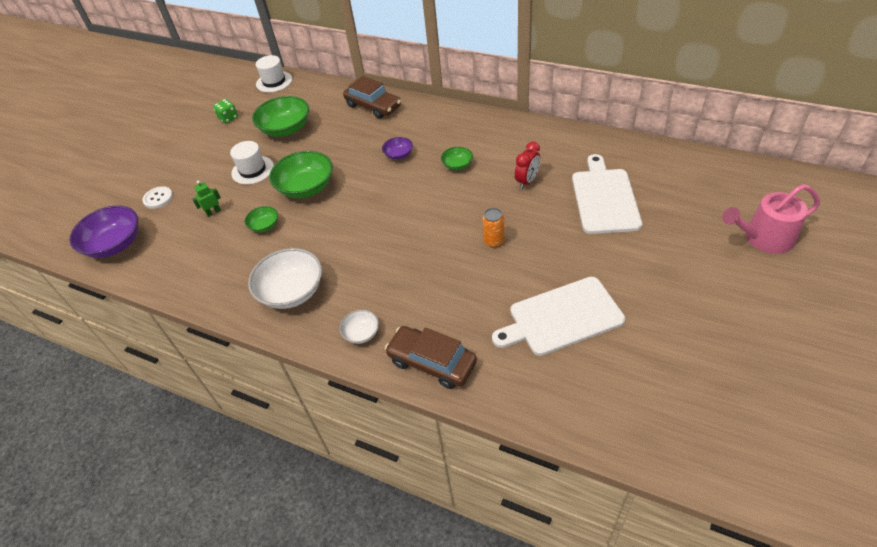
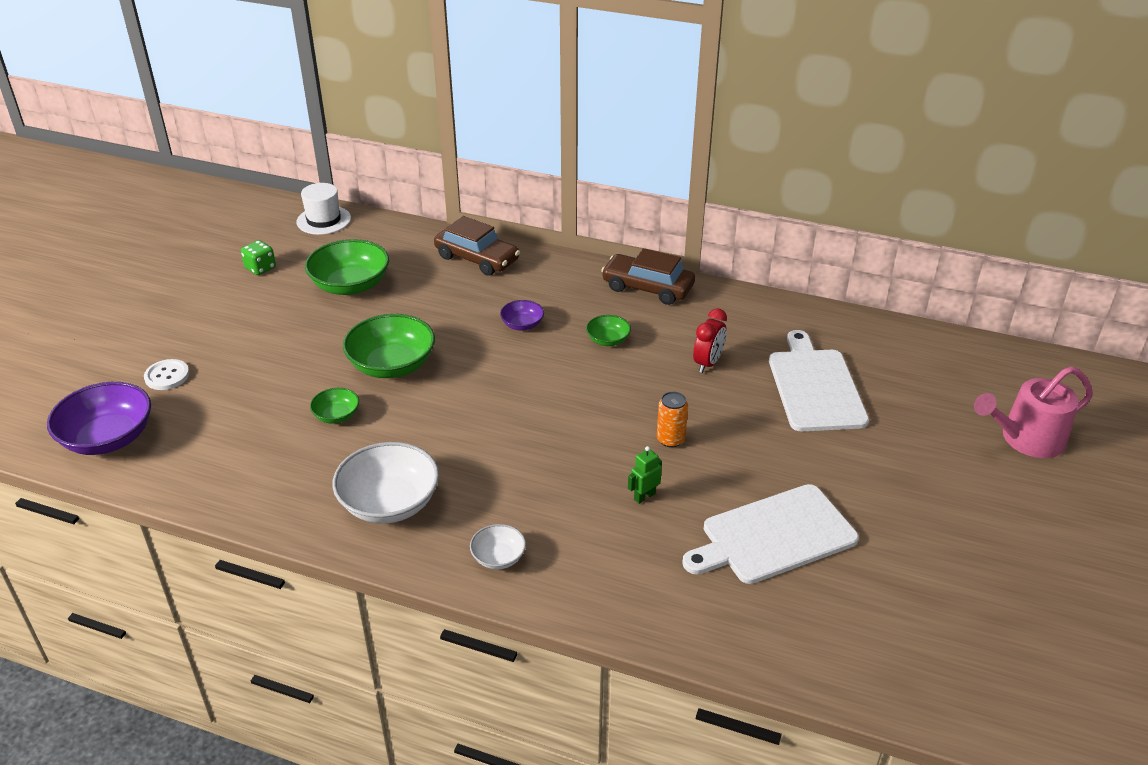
camera: 10 degrees left, 10 degrees down
(213, 212) = (256, 396): green robot -> green robot (644, 496)
(252, 170) = (308, 340): white hat -> none
(432, 362) = (603, 593): brown car -> brown car (647, 288)

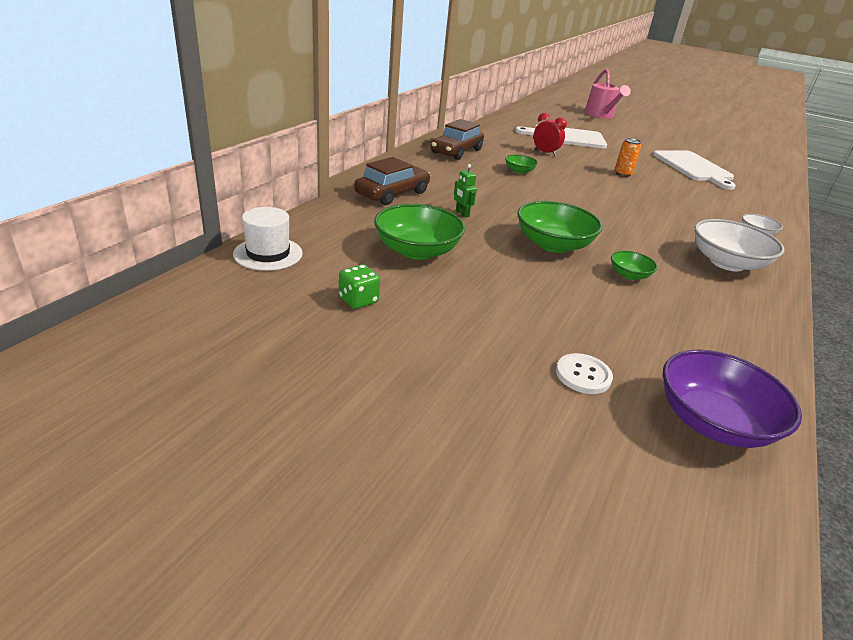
camera: 85 degrees left, 5 degrees down
(522, 325) = (497, 192): purple bowl -> none
(644, 496) = (677, 188): green robot -> green robot (462, 214)

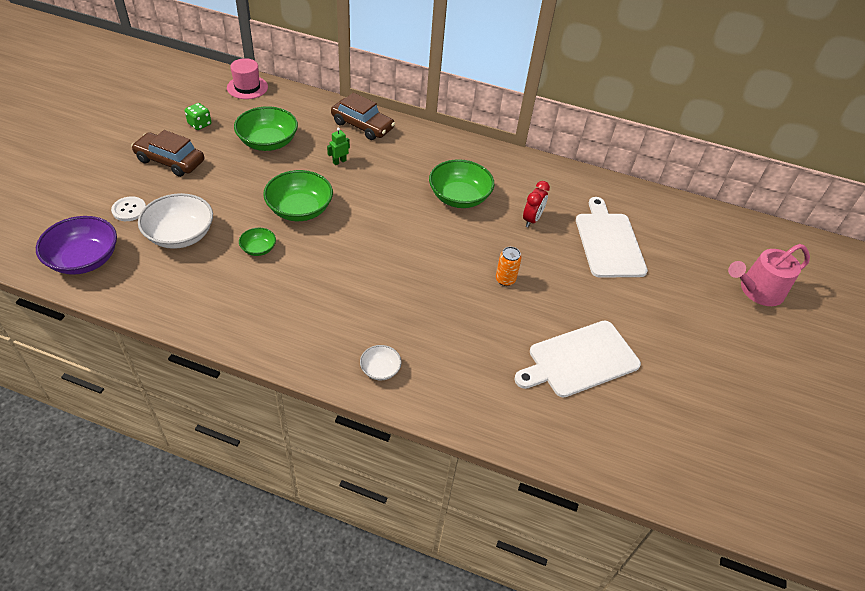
camera: 80 degrees right, 15 degrees up
(268, 254) = (247, 87): white hat -> pink hat
(456, 151) = (488, 156): brown car -> brown car (170, 161)
(519, 171) = (459, 197): green bowl -> green bowl, size x1.96
(727, 263) = (299, 322): white bowl -> white bowl (180, 235)

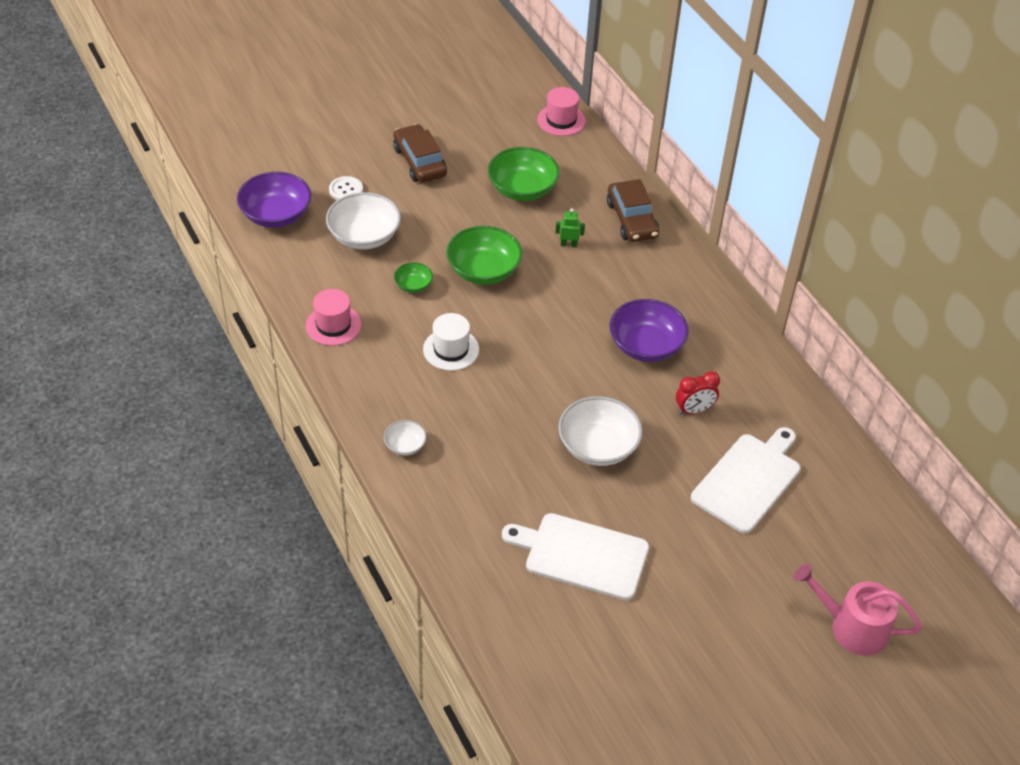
camera: 45 degrees right, 0 degrees up
(199, 124) = (479, 138): green dice -> none
(225, 315) = (333, 325): none -> pink hat
(336, 277) = (451, 349): none -> white hat
(459, 197) = (646, 345): green bowl -> purple bowl
(505, 279) = (598, 446): orange can -> white bowl

